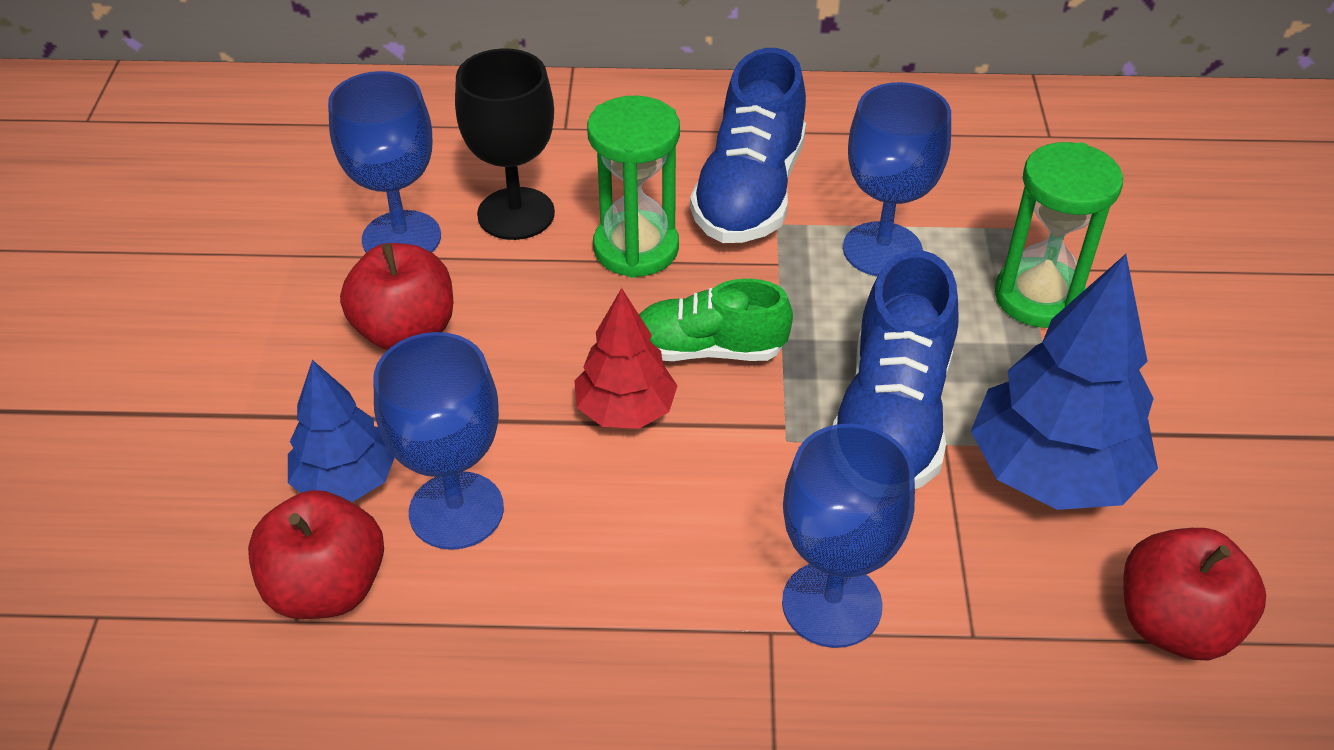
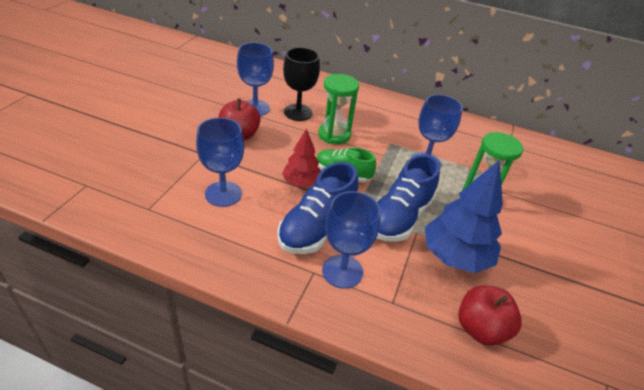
camera: 15 degrees right, 5 degrees down
(327, 588) = (165, 202): red apple -> none
(346, 481) = (192, 172): blue tree -> none
(749, 193) = (385, 130): blue shoe -> blue shoe (316, 228)

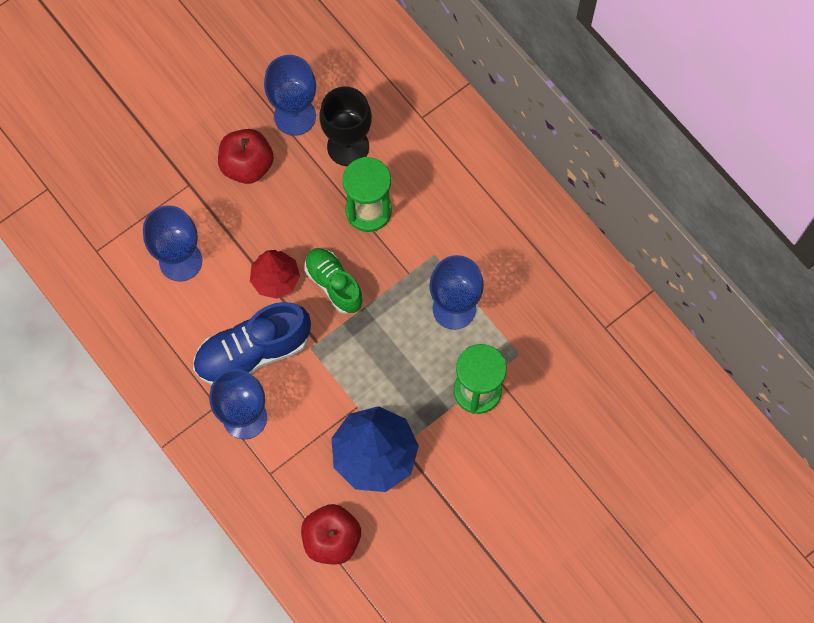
camera: 35 degrees right, 30 degrees up
(399, 217) = (353, 378): blue shoe -> none

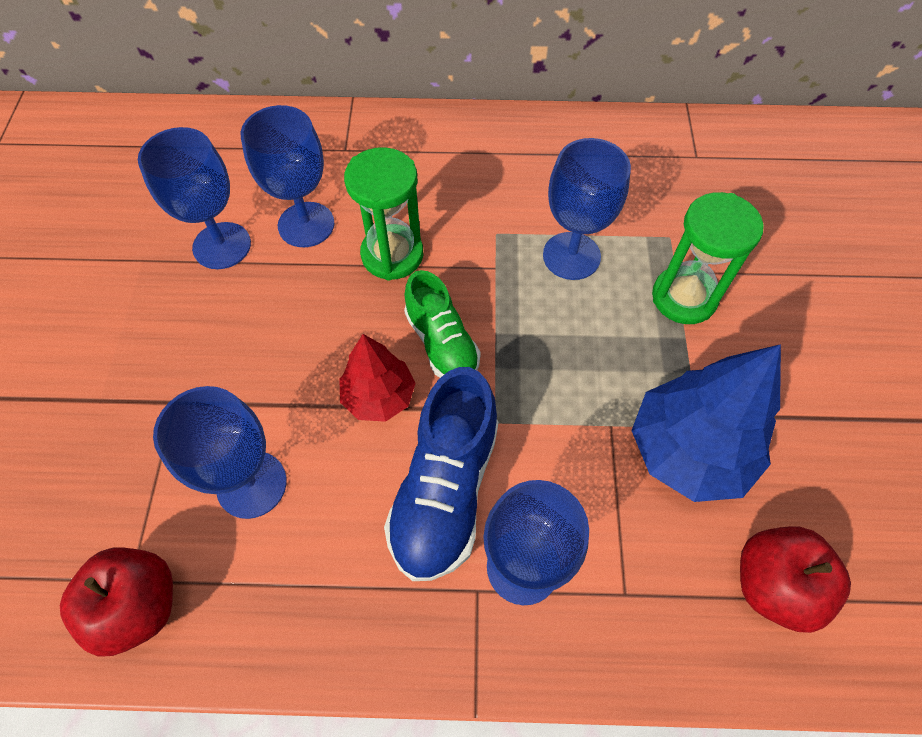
camera: 50 degrees left, 10 degrees down
(247, 165) = (221, 327): red apple -> red apple (139, 606)
(334, 284) = (442, 343): green shoe -> green shoe turned 120 degrees counterclockwise
(348, 146) = (306, 225): black goblet -> blue goblet

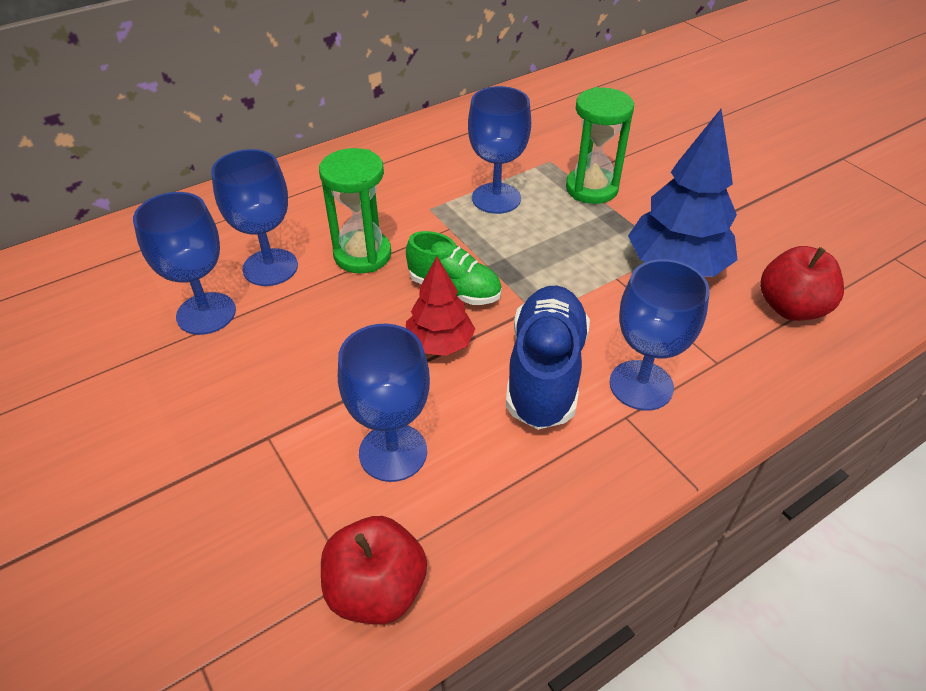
camera: 35 degrees left, 15 degrees down
(445, 490) = (545, 372): blue shoe -> blue shoe turned 150 degrees counterclockwise

